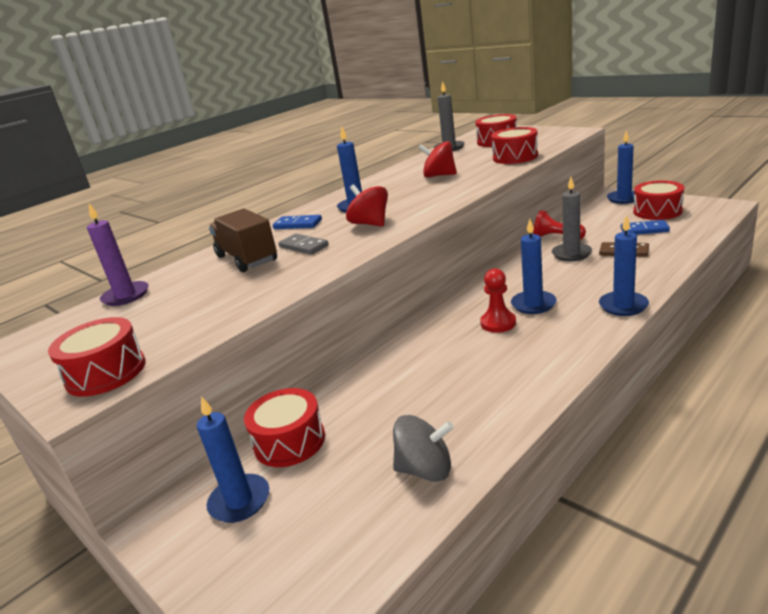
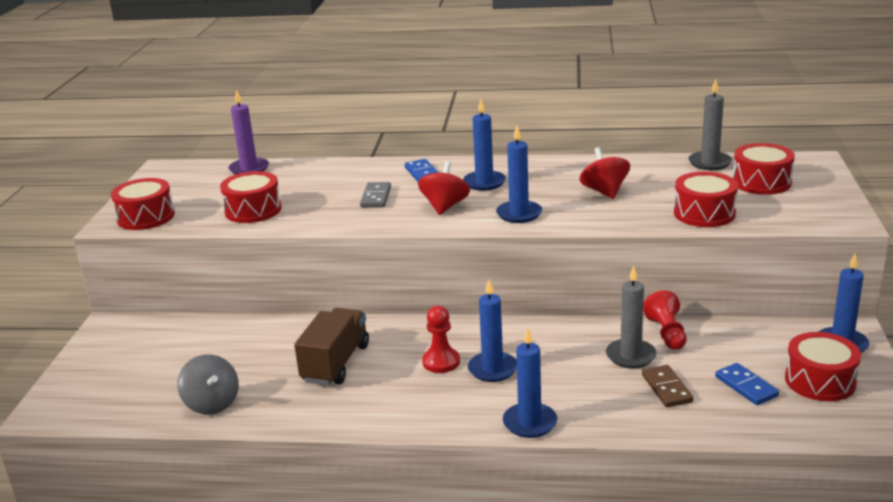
camera: 50 degrees right, 0 degrees up
(239, 501) = (142, 345): blue candle -> blue candle (519, 214)
(247, 258) = (338, 184): brown truck -> brown truck (336, 363)
(289, 441) = (211, 334): red drum -> red drum (253, 210)

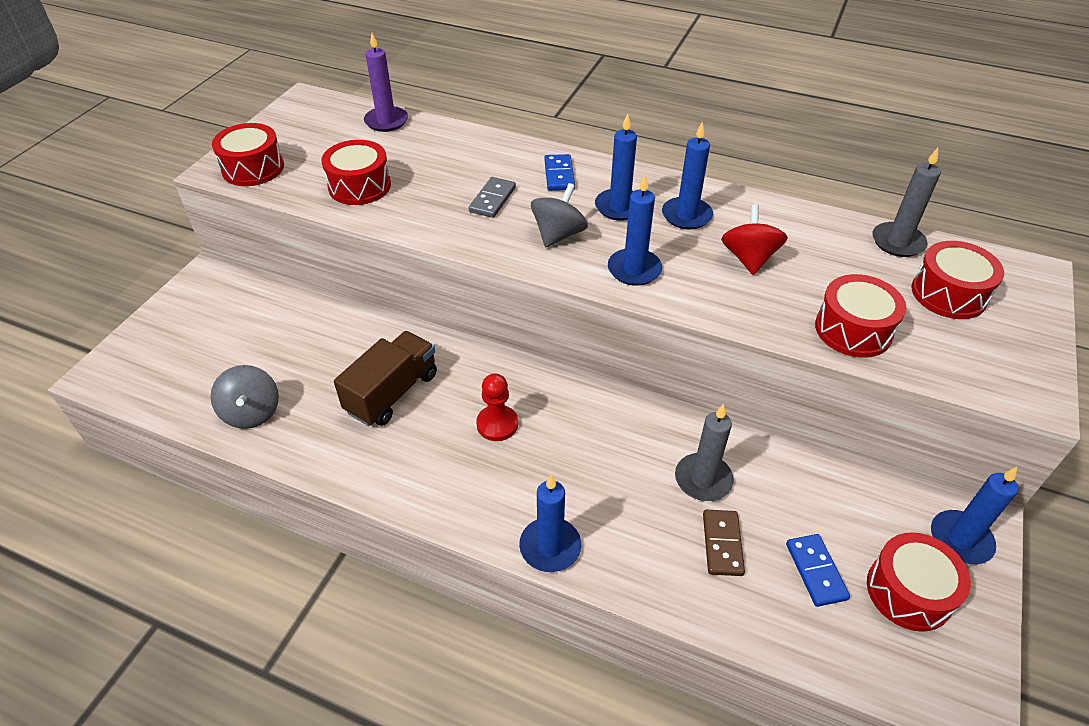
camera: 15 degrees right, 20 degrees up
(445, 206) = (558, 235): red spinning top -> grey spinning top
(492, 369) = (545, 452): blue candle -> blue candle (686, 215)
(666, 333) = (758, 457): red pawn -> none

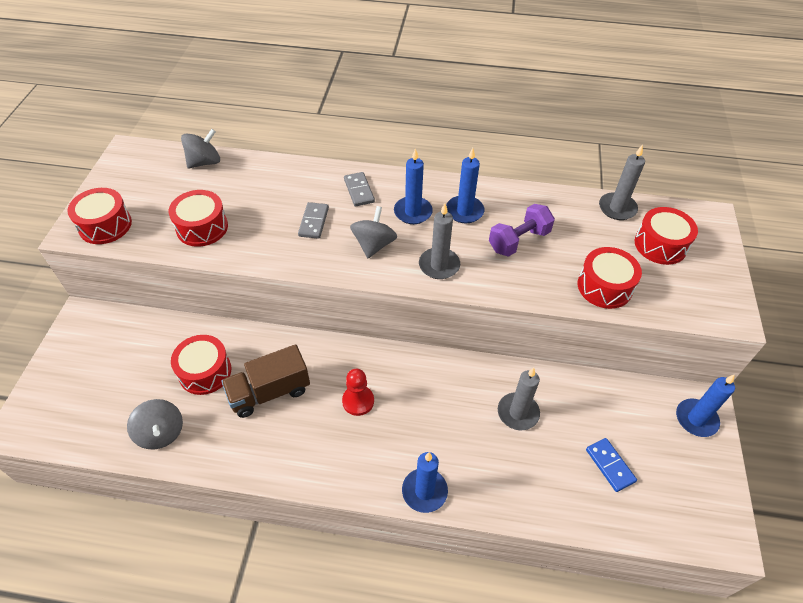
camera: 15 degrees left, 5 degrees up
(386, 121) = (204, 162): purple candle -> grey spinning top
(392, 393) = (269, 392): brown truck -> brown truck turned 135 degrees counterclockwise
(559, 175) = (359, 191): blue domino -> grey domino
(634, 269) = (439, 265): blue candle -> grey candle
(722, 544) = (543, 460): brown domino -> none
(749, 259) = (519, 241): red spinning top -> purple dumbbell
(909, 591) = (672, 466): red drum -> red drum (205, 372)

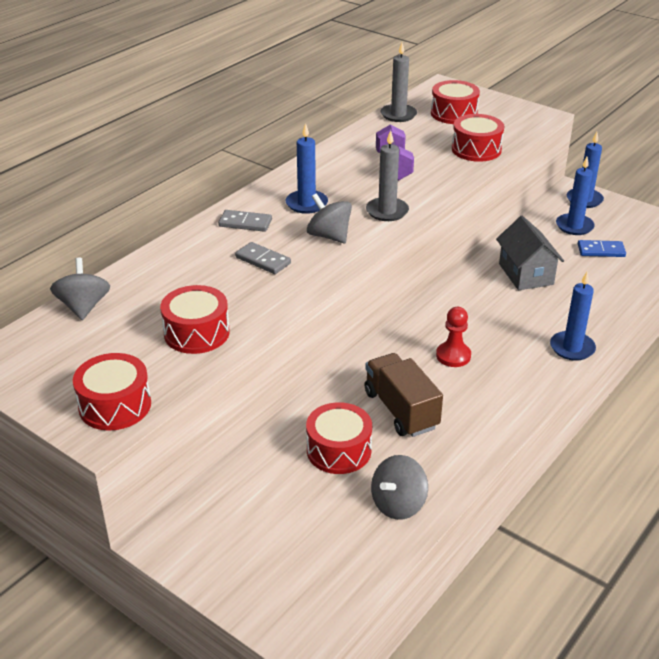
camera: 60 degrees left, 15 degrees down
(161, 433) = (398, 504): grey spinning top -> grey spinning top turned 135 degrees clockwise
(269, 392) = (401, 410): brown truck -> brown truck turned 150 degrees clockwise
(464, 211) = (332, 179): blue candle -> blue candle (574, 226)
(518, 413) = (526, 274): grey candle -> grey house

